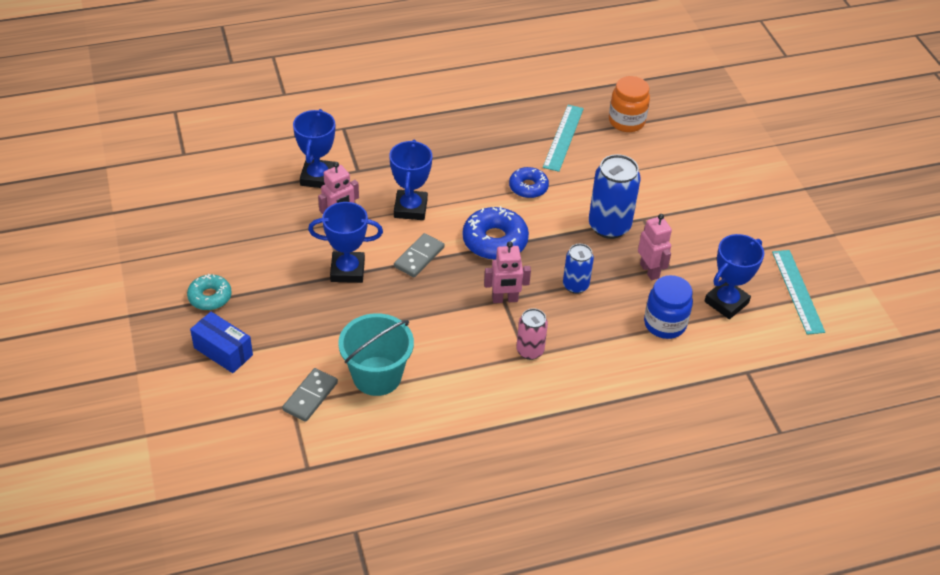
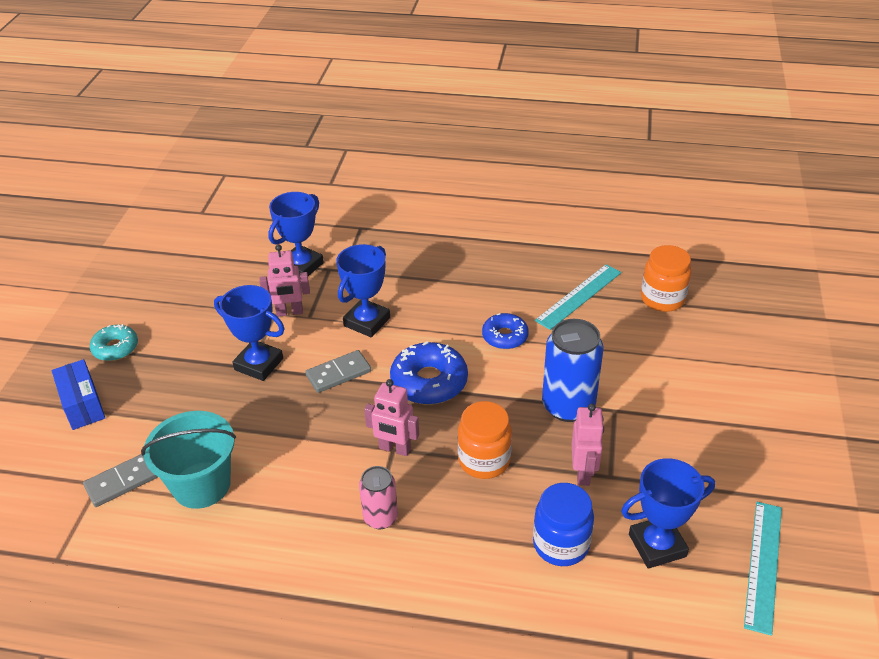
camera: 30 degrees right, 5 degrees down
(575, 285) = (484, 460): blue can -> orange jar

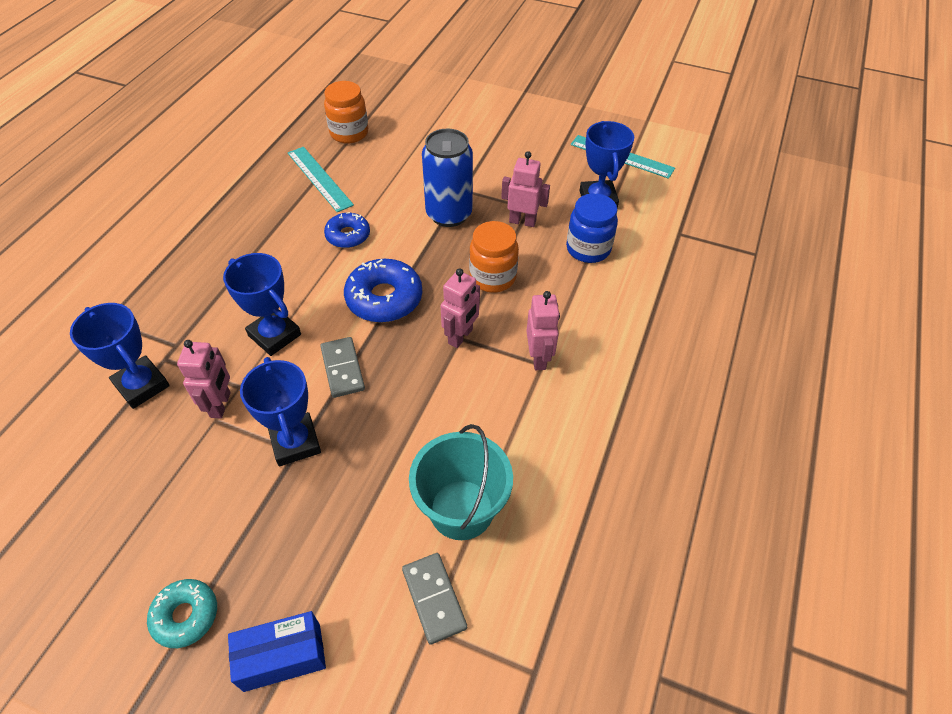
camera: 80 degrees left, 10 degrees up
(259, 364) = (295, 442): blue trophy -> blue trophy turned 60 degrees counterclockwise
(380, 518) = (539, 358): pink can -> pink robot

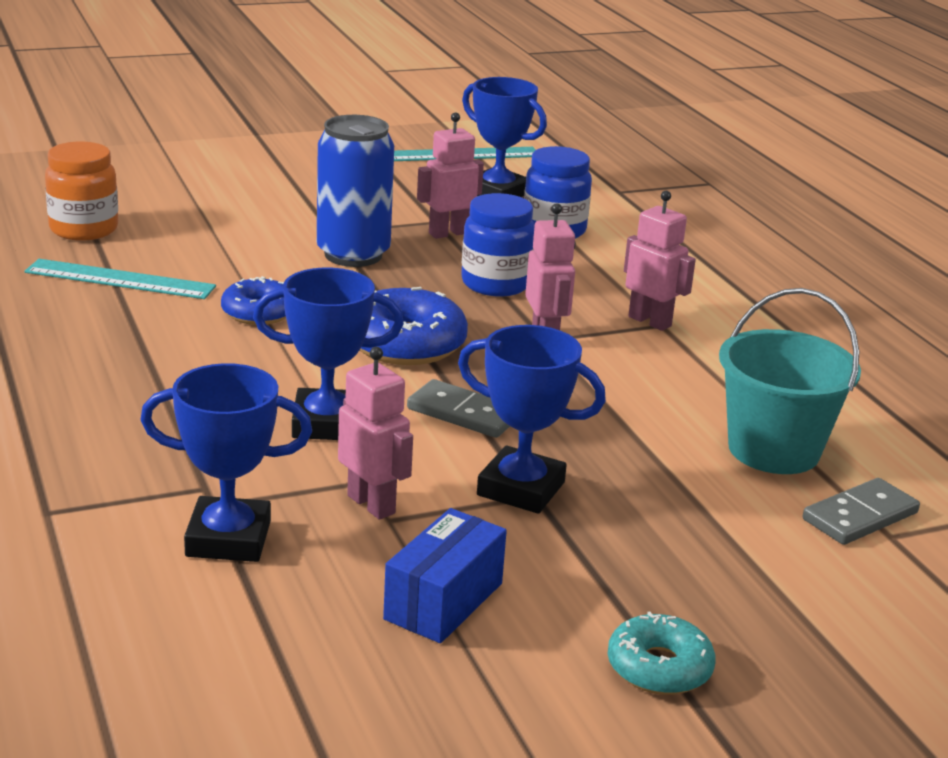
camera: 45 degrees left, 25 degrees down
(282, 657) = (808, 632): blue box -> blue box (444, 601)
(434, 598) = (860, 516): grey domino -> grey domino turned 60 degrees counterclockwise
(492, 277) = (495, 284): orange jar -> blue jar

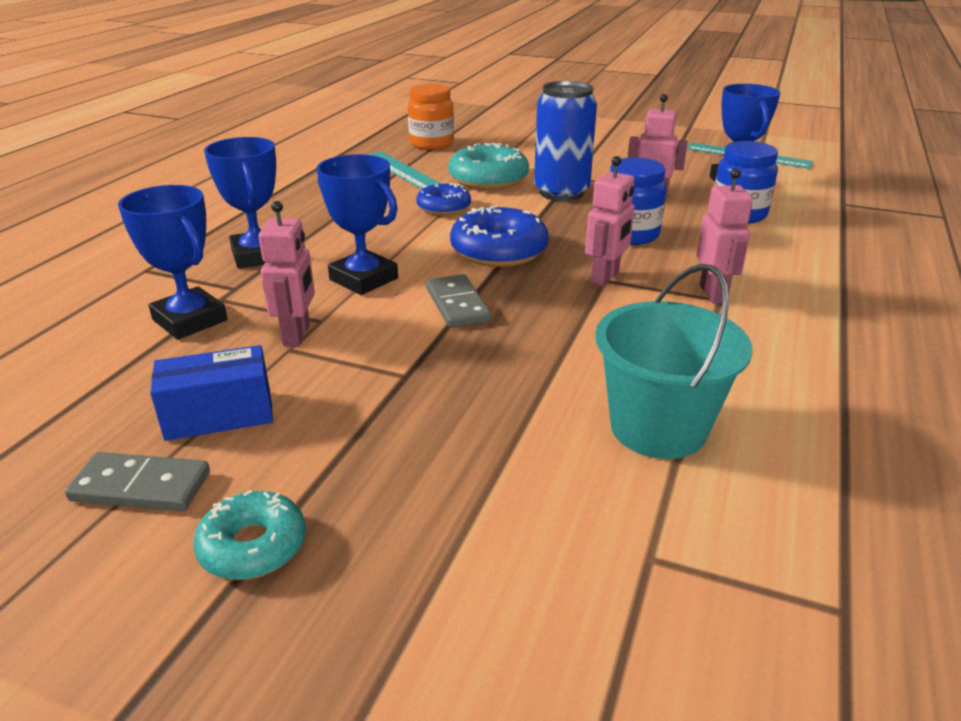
camera: 45 degrees right, 5 degrees up
(245, 261) = (488, 179): none -> turquoise donut
(521, 489) = (404, 367): blue trophy -> blue trophy (258, 255)
(860, 516) = (647, 522): grey domino -> grey domino (141, 487)

